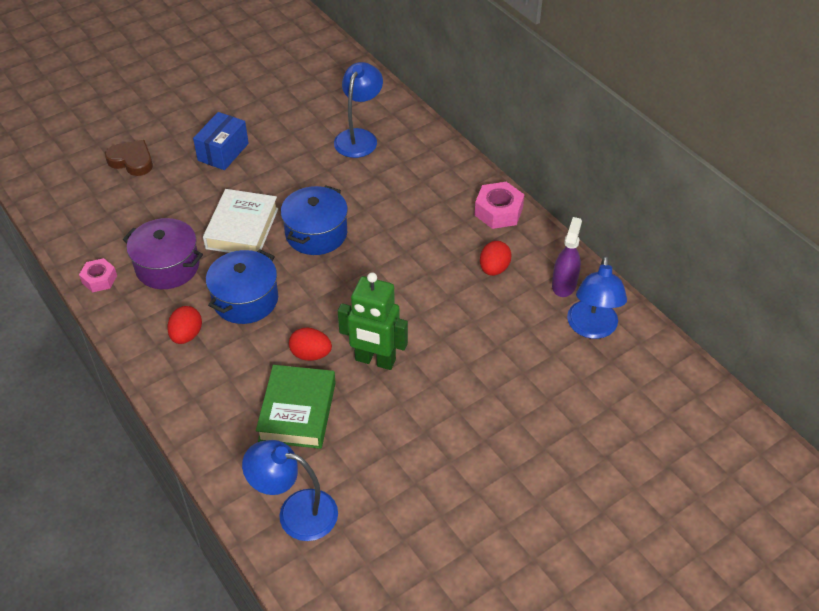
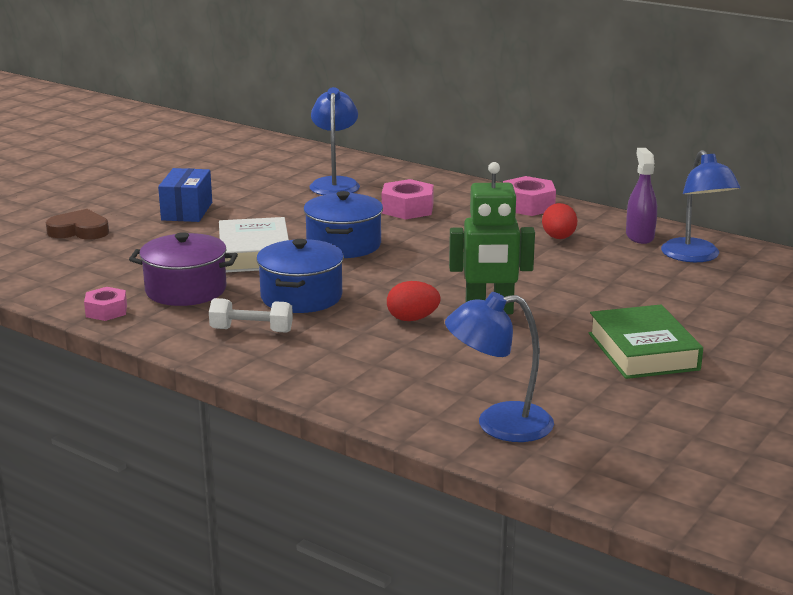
camera: 20 degrees left, 25 degrees down
(186, 335) = (251, 330): red egg -> white dumbbell
(297, 411) = (434, 358): green book -> green book (643, 351)
(396, 191) = (407, 209): none -> pink nut

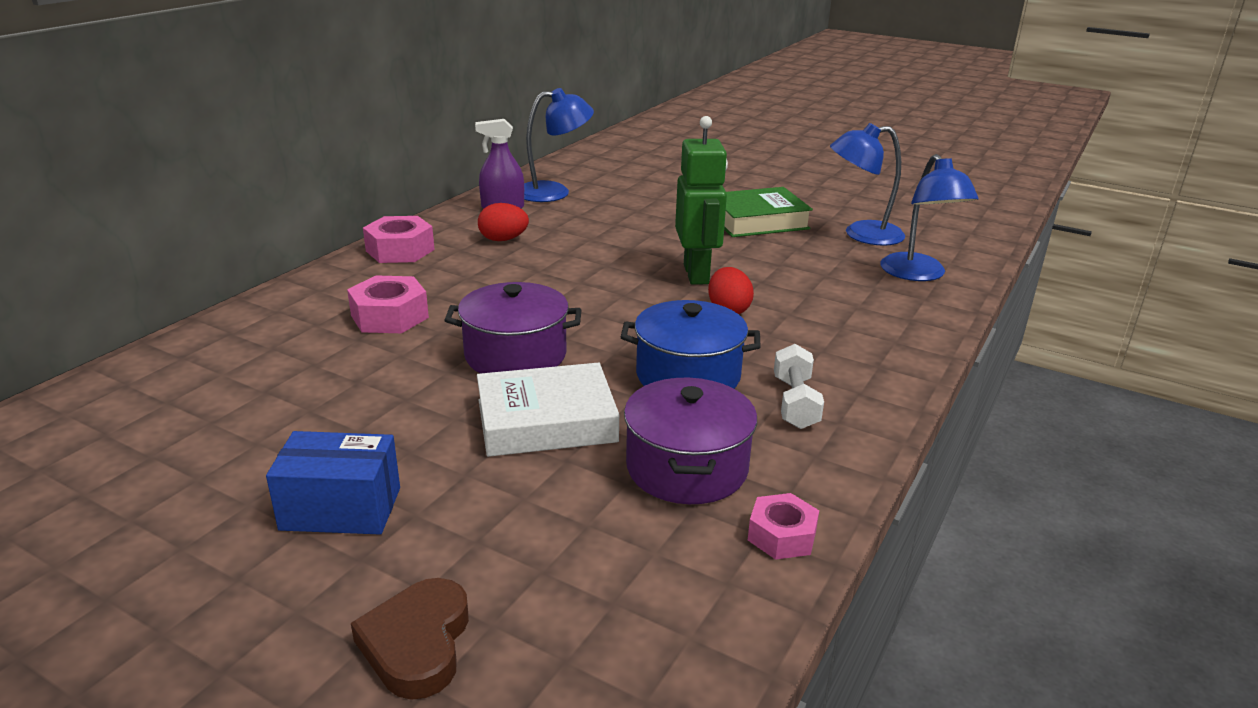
camera: 95 degrees left, 5 degrees up
(335, 183) = (258, 371): blue lamp -> blue lamp (861, 234)
(344, 245) = (515, 355): blue pot -> purple pot

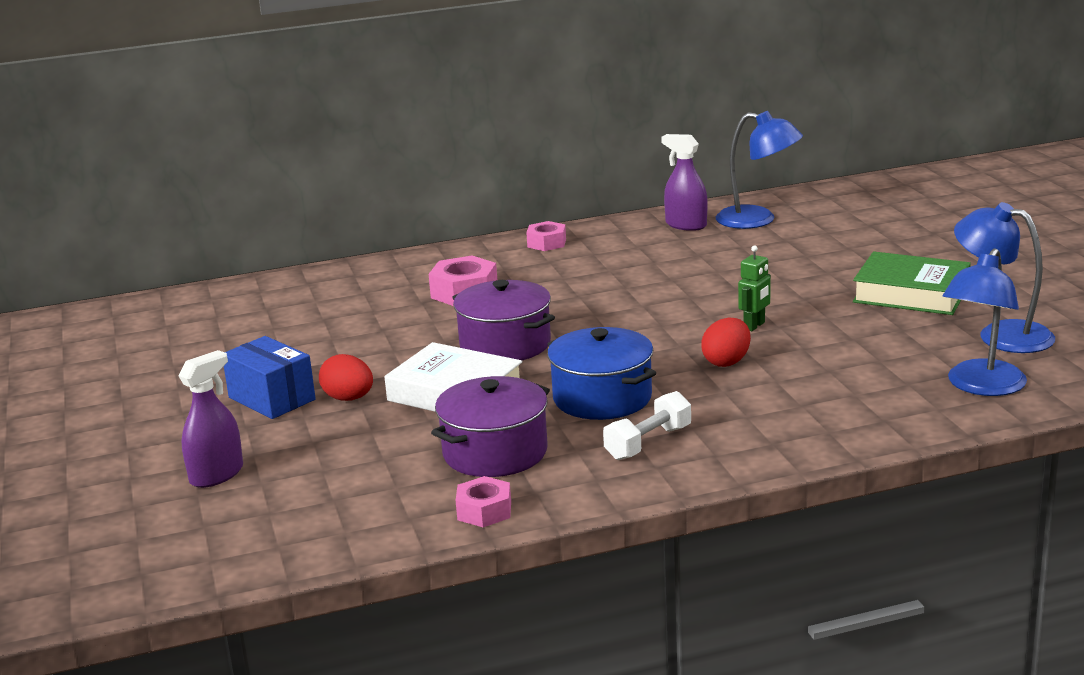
camera: 45 degrees right, 5 degrees down
(400, 250) = (546, 243): pink nut -> pink nut, size x0.65
(417, 643) = (216, 475): brown heart -> purple spray bottle
(503, 240) = (640, 254): red egg -> red egg (348, 398)
(697, 274) = (754, 326): green robot -> green robot, size x0.51

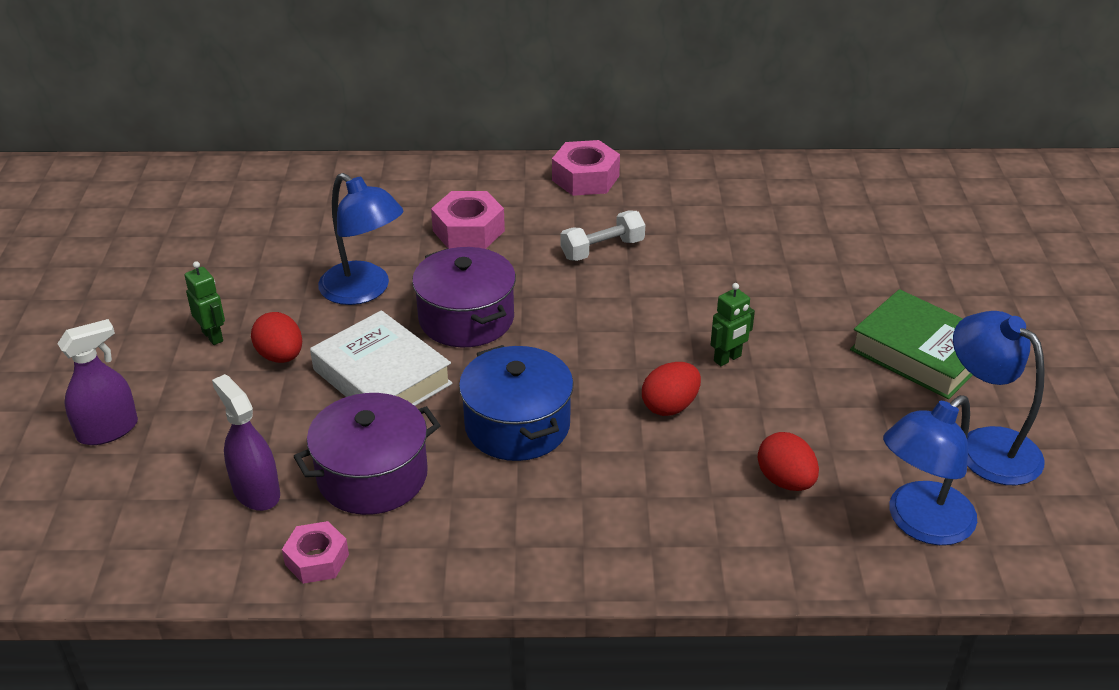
camera: 15 degrees right, 15 degrees up
(272, 398) = (213, 336): blue box -> green robot
(546, 243) = (585, 178): pink nut -> pink nut, size x1.53
(648, 443) = (526, 507): white dumbbell -> white dumbbell (602, 249)
(686, 225) = (738, 185): purple spray bottle -> purple spray bottle (256, 491)
(757, 220) = (816, 196): blue lamp -> blue lamp (364, 291)
(856, 385) = (785, 481): none -> red egg

